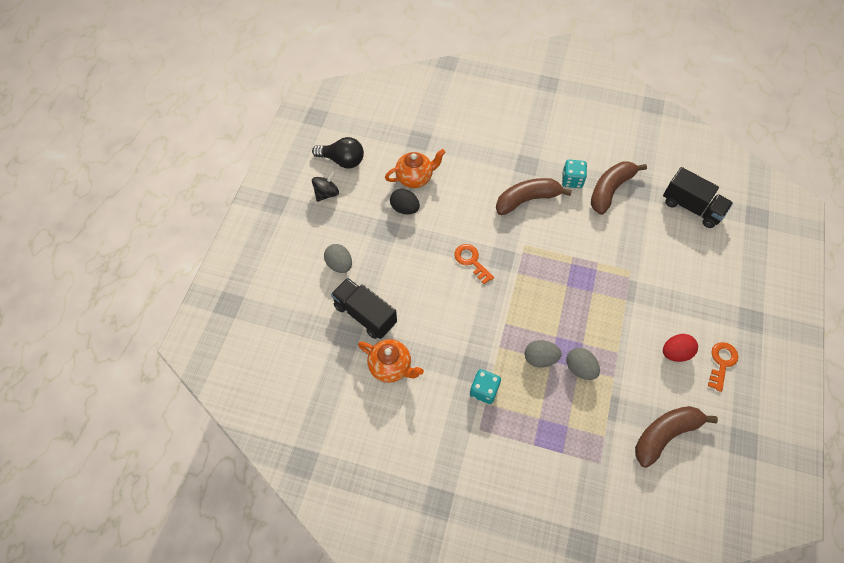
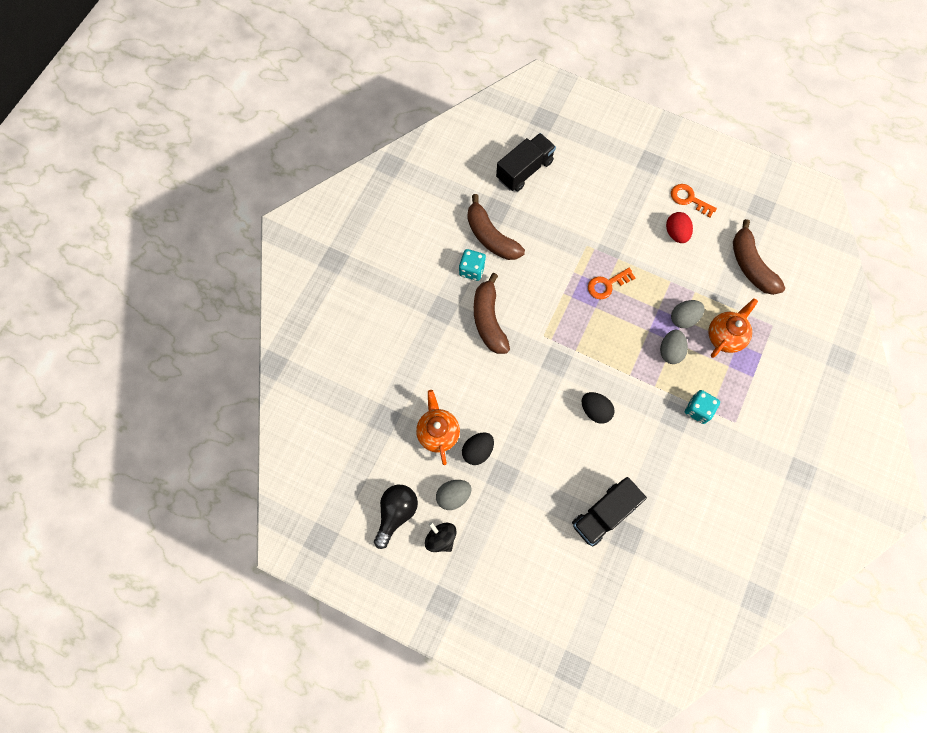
camera: 80 degrees left, 10 degrees up
(339, 264) = (539, 534): grey egg -> grey egg (453, 496)
(391, 367) = (665, 495): orange teapot -> orange teapot (725, 336)
(462, 296) = (595, 410): none -> black egg
(471, 261) = (555, 392): orange key -> orange key (607, 285)

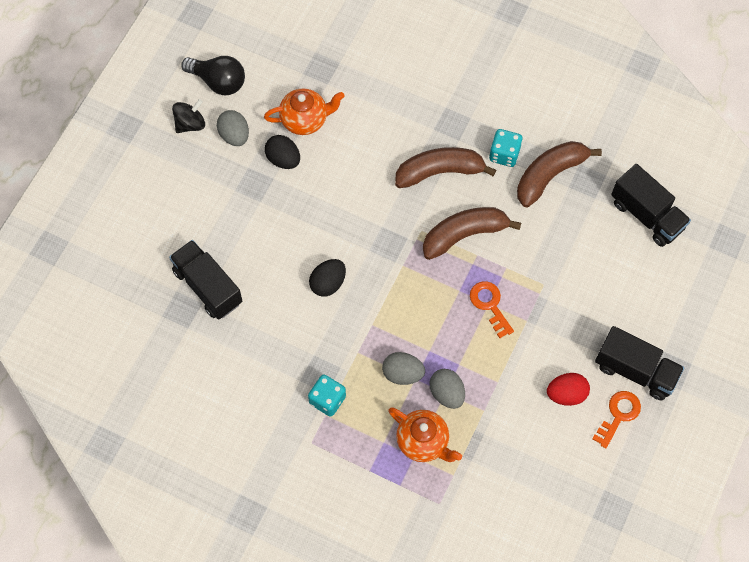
camera: 90 degrees right, 5 degrees down
(653, 186) = (635, 370): none -> black truck
(750, 265) = (524, 485): brown banana -> brown banana (464, 234)

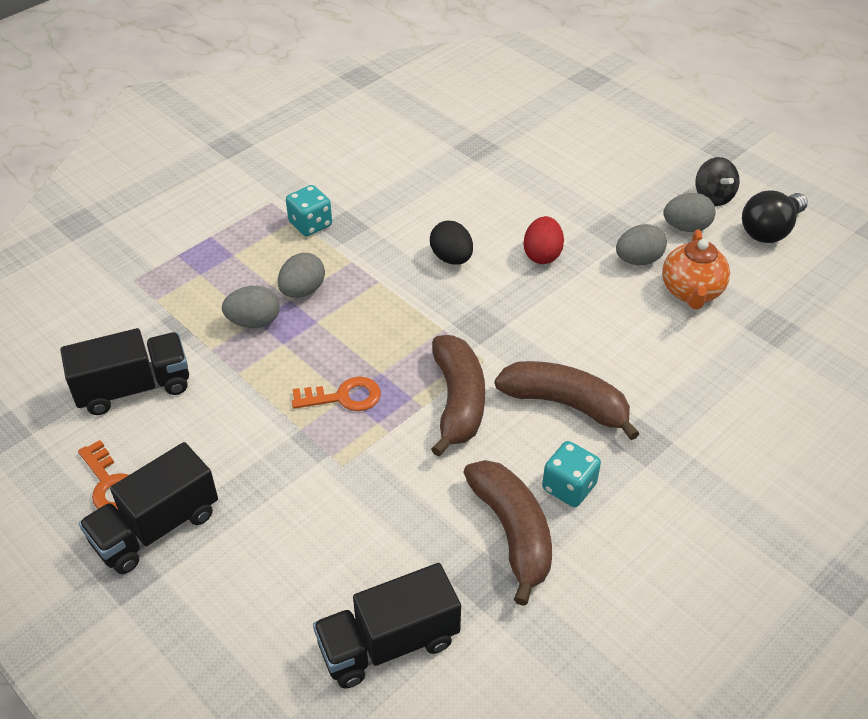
camera: 110 degrees right, 20 degrees down
(208, 287) = (494, 168): black truck -> black truck (134, 388)
(283, 159) = (638, 260): black egg -> grey egg
(423, 442) = (211, 286): orange teapot -> none
(440, 172) = (566, 404): brown banana -> brown banana turned 75 degrees counterclockwise
(566, 394) = (176, 437): red egg -> red egg (542, 255)

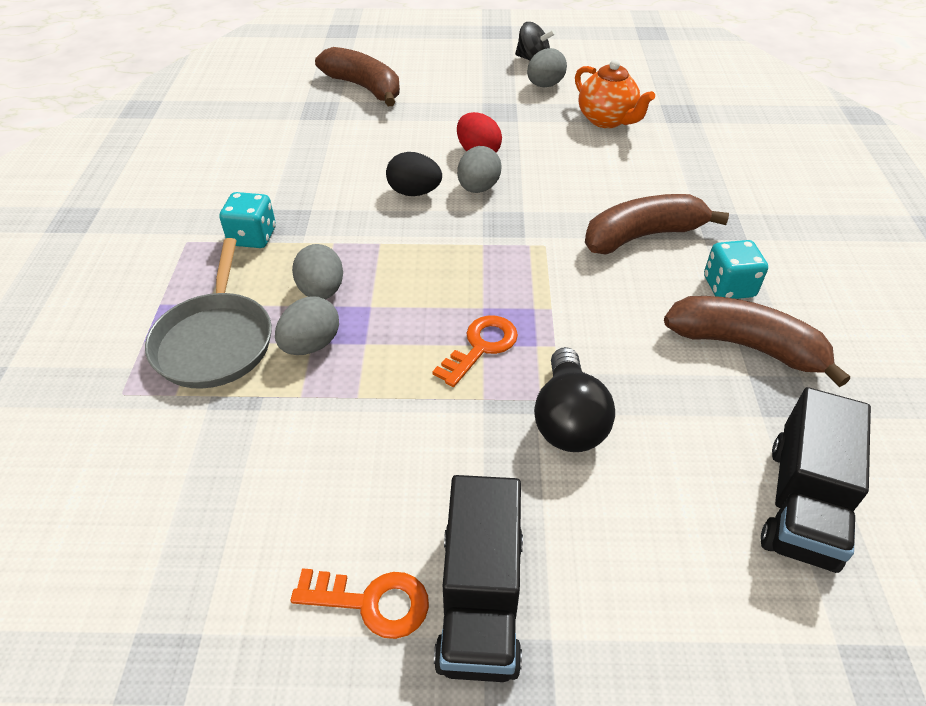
camera: 45 degrees left, 0 degrees up
(134, 388) = (266, 490): black truck -> none
(209, 282) = (215, 341): none -> grey pan
(458, 402) = (572, 286): brown banana -> brown banana (364, 88)
(638, 260) = (546, 120): grey egg -> grey egg (478, 188)
(770, 230) = (595, 62): black light bulb -> black light bulb (568, 420)

